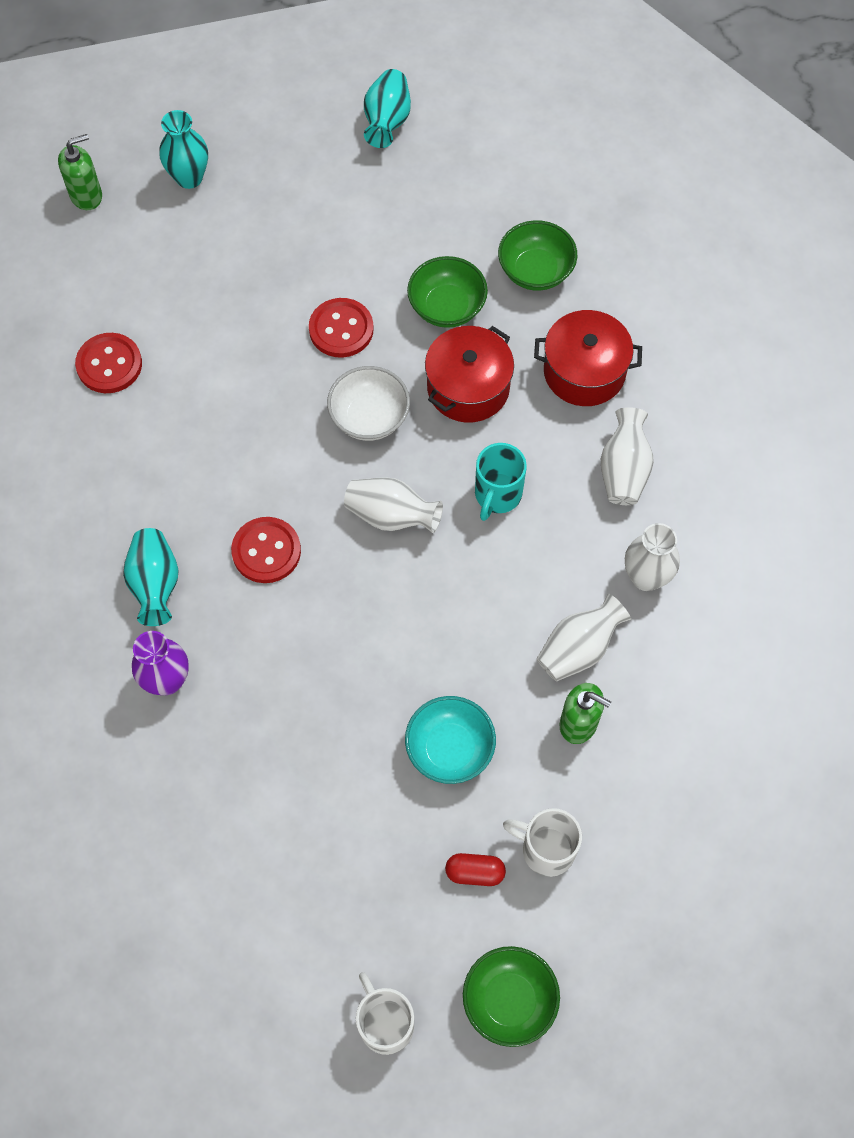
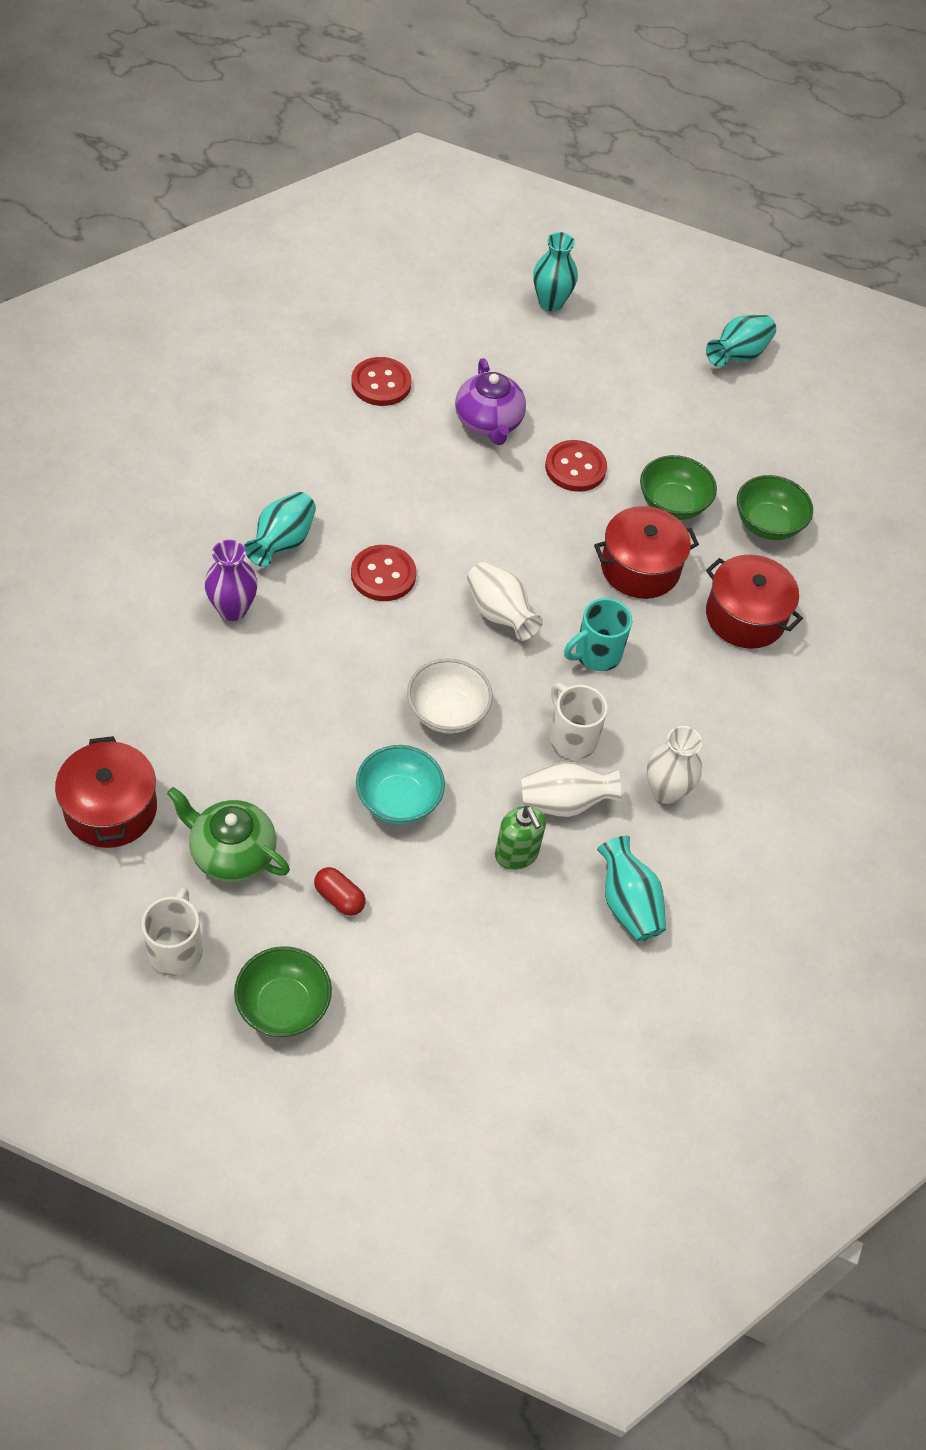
camera: 30 degrees right, 10 degrees down
(86, 195) = (464, 269): green soap dispenser -> none
(224, 944) = (110, 809): none -> red pot
(234, 337) = (488, 423): none -> purple teapot
(357, 903) = (231, 853): none -> green teapot
(369, 417) = (543, 538): white bowl -> white bowl (447, 712)
(546, 849) = (409, 922): white mug -> white mug (572, 738)
(624, 470) = (716, 705): white vase -> none
(694, 699) = (628, 903): none -> turquoise vase

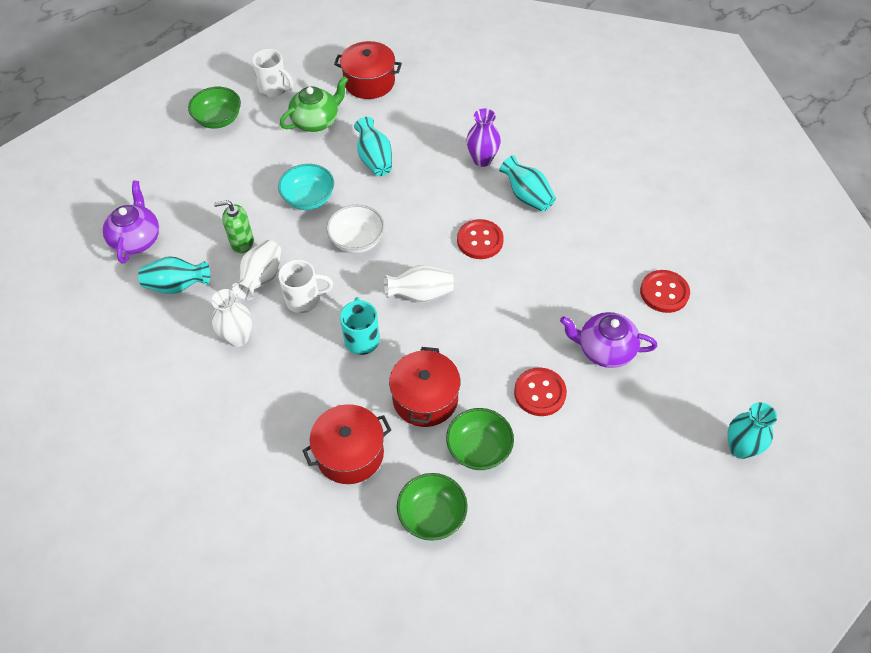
camera: 120 degrees right, 0 degrees up
(339, 898) = (263, 156): red capsule -> none
(578, 1002) = (136, 239): none -> purple teapot
(738, 355) = (640, 589): turquoise vase -> turquoise vase (374, 159)

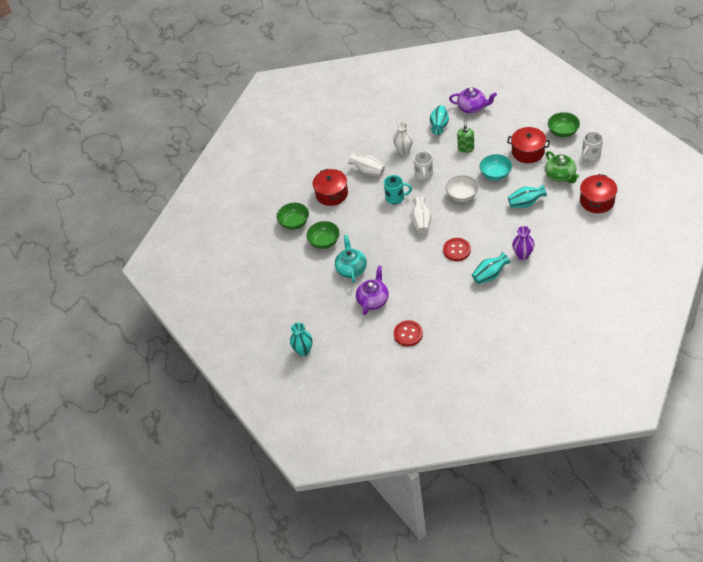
camera: 105 degrees right, 5 degrees down
(261, 279) = (440, 157): white vase -> white vase (368, 171)
(425, 398) = (356, 222): red pot -> red pot (528, 152)
(540, 393) = (351, 269): red button -> turquoise teapot

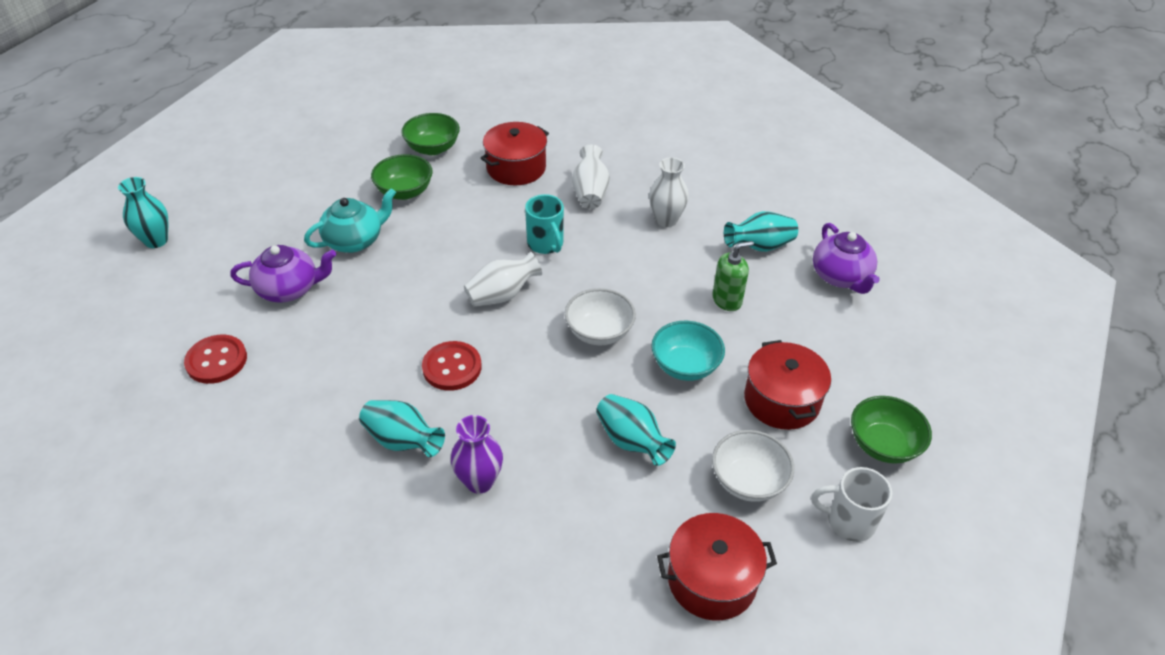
camera: 55 degrees right, 5 degrees down
(424, 175) = (623, 263): white mug -> none
(560, 176) = (748, 481): green teapot -> white bowl

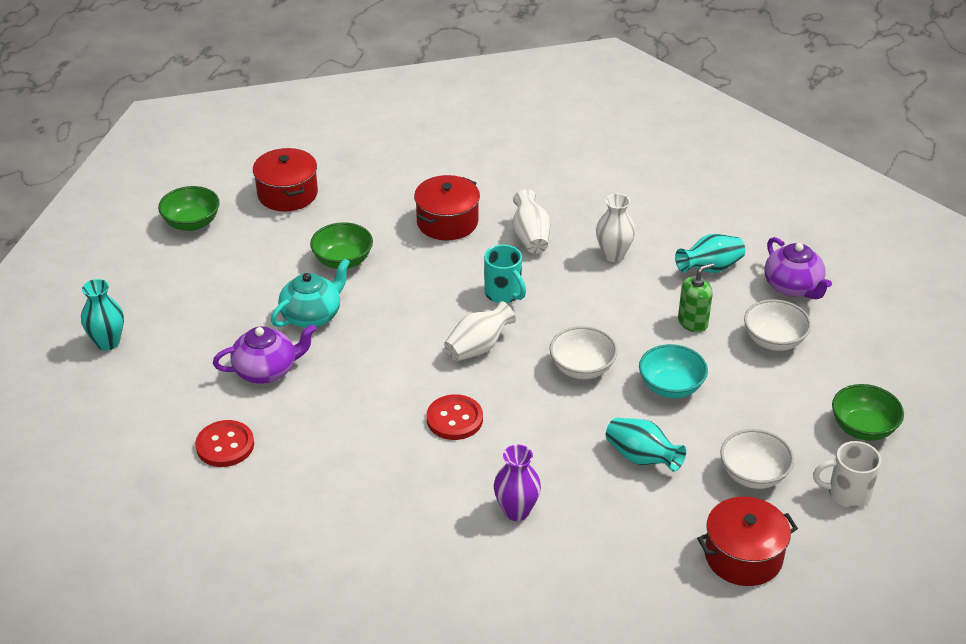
camera: 10 degrees left, 5 degrees down
(402, 441) = (433, 488): turquoise vase -> none
(433, 148) = (354, 213): green bowl -> green bowl (192, 223)
(782, 400) = (766, 404): red pot -> red pot (287, 194)
(807, 331) = (774, 340): none -> white bowl

